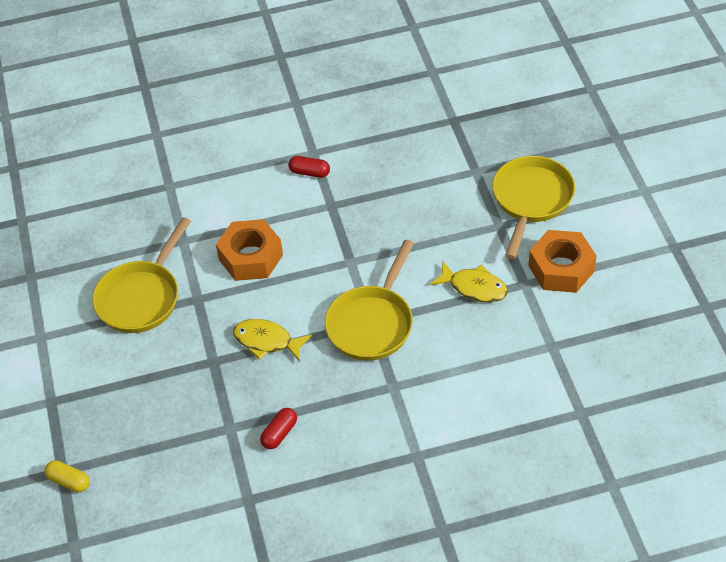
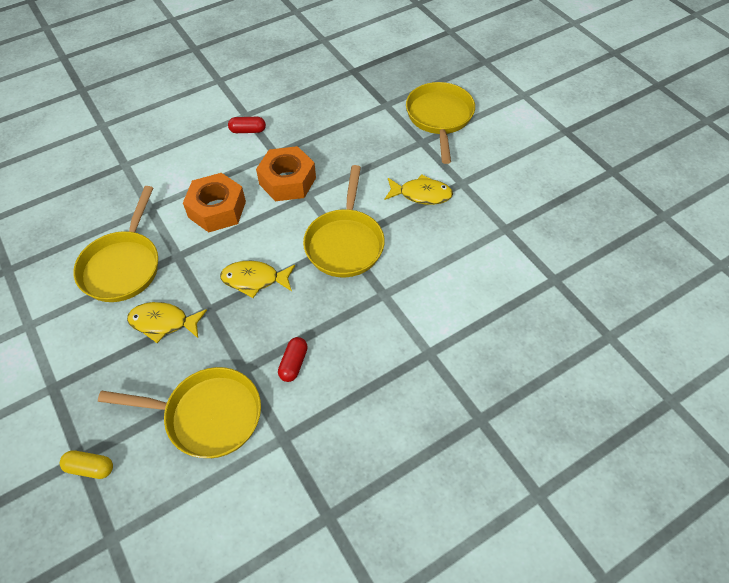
camera: 20 degrees left, 5 degrees up
(166, 364) = (163, 322): none -> yellow fish
(184, 462) = (207, 415): none -> yellow pan
(561, 268) = (486, 165): orange nut -> orange nut (287, 181)

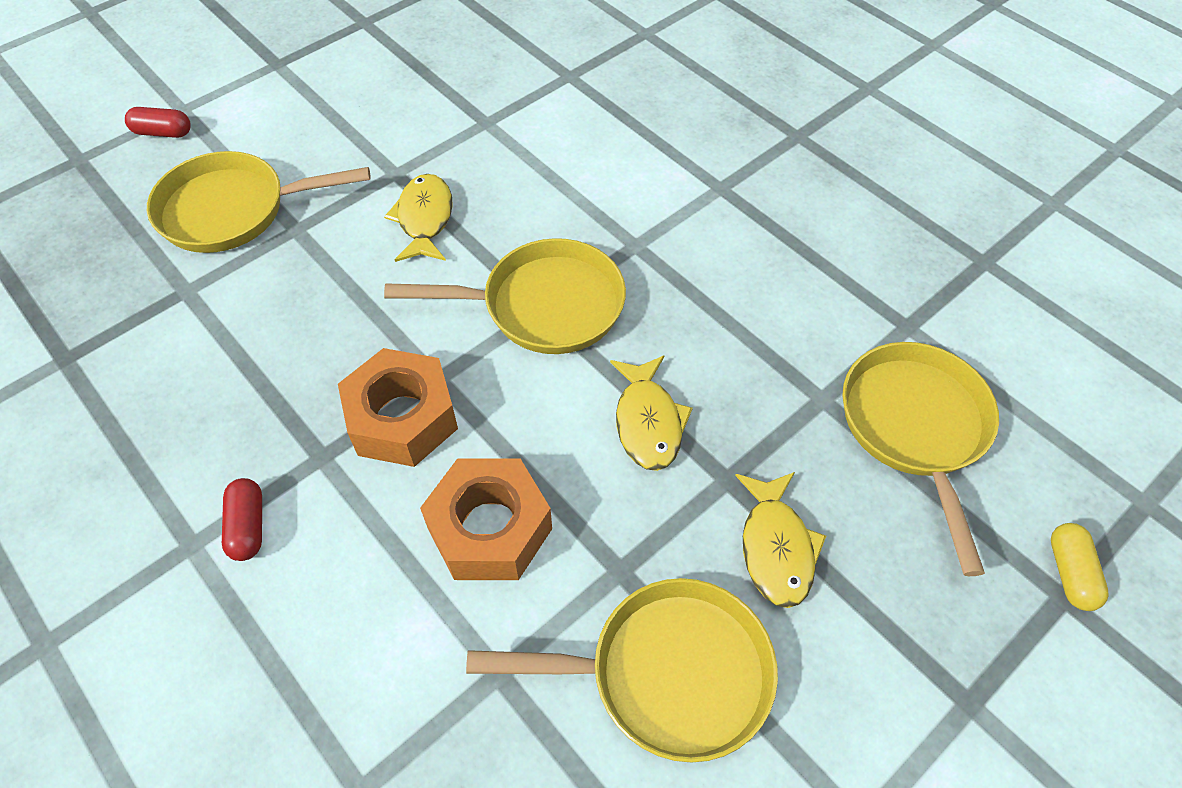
camera: 100 degrees left, 0 degrees up
(293, 363) = (789, 335): red capsule -> red capsule (163, 133)

